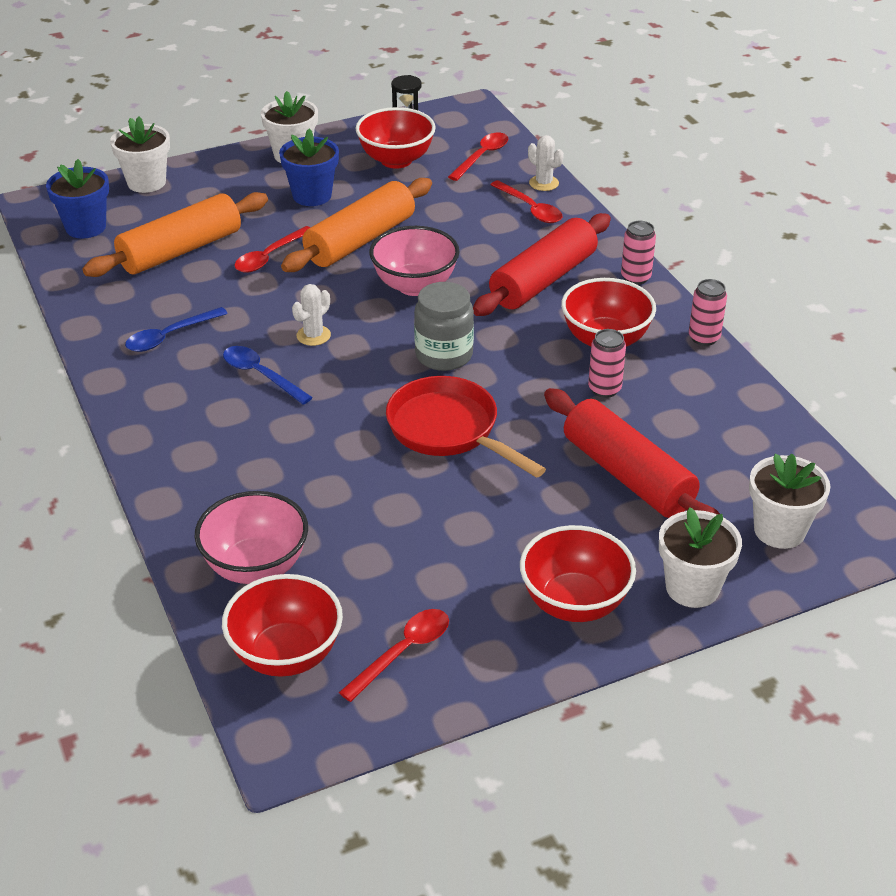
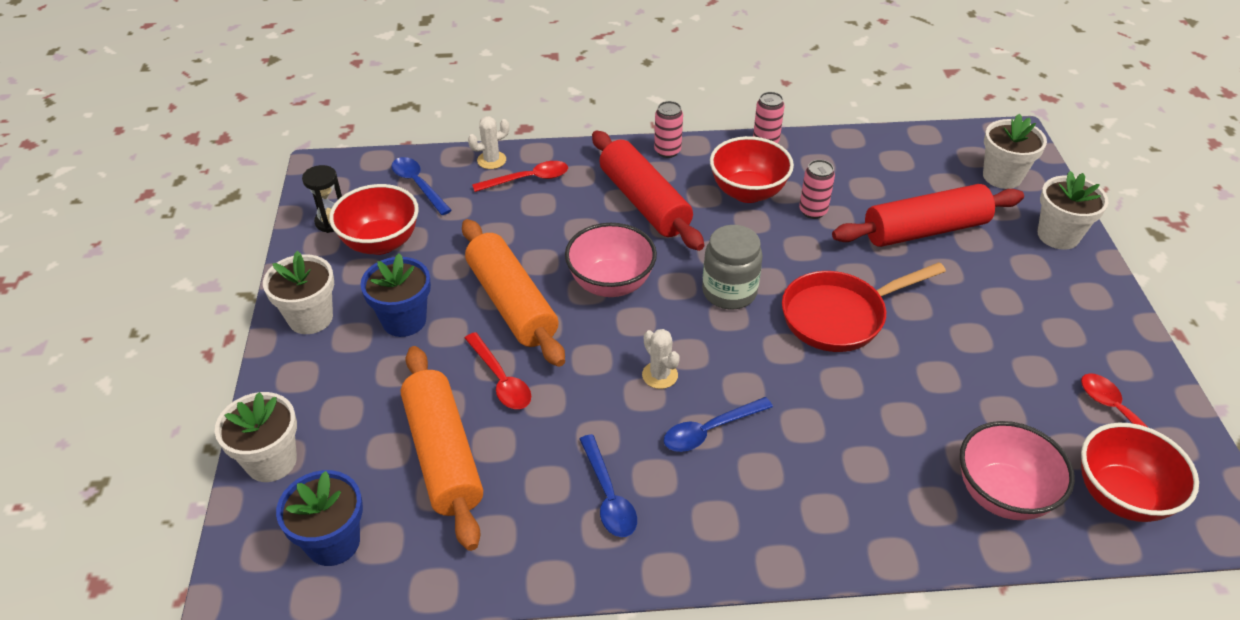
camera: 70 degrees left, 5 degrees up
(482, 157) = (418, 185): red spoon -> blue spoon
(574, 603) = (1069, 300): red bowl -> none

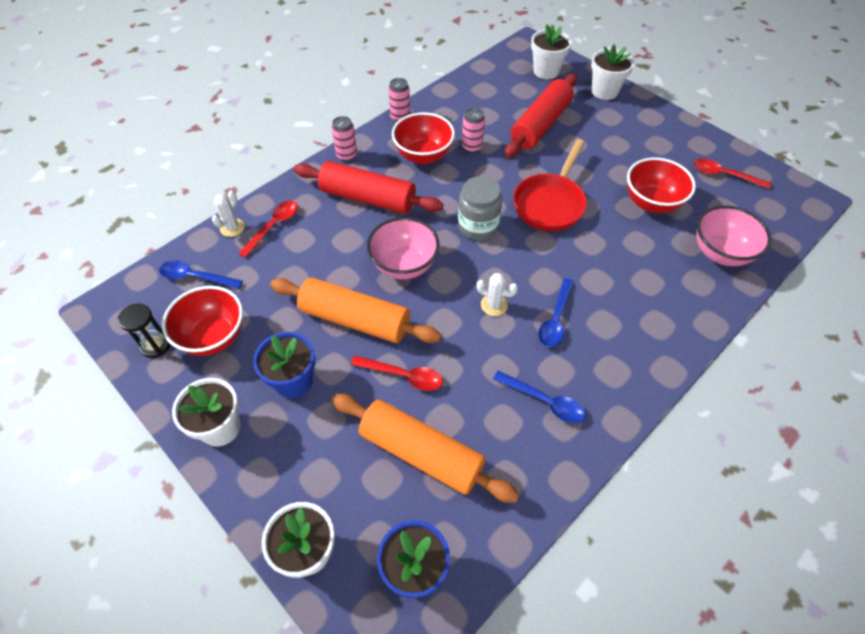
camera: 40 degrees left, 10 degrees up
(1120, 496) = (764, 218): red bowl -> red bowl (651, 203)

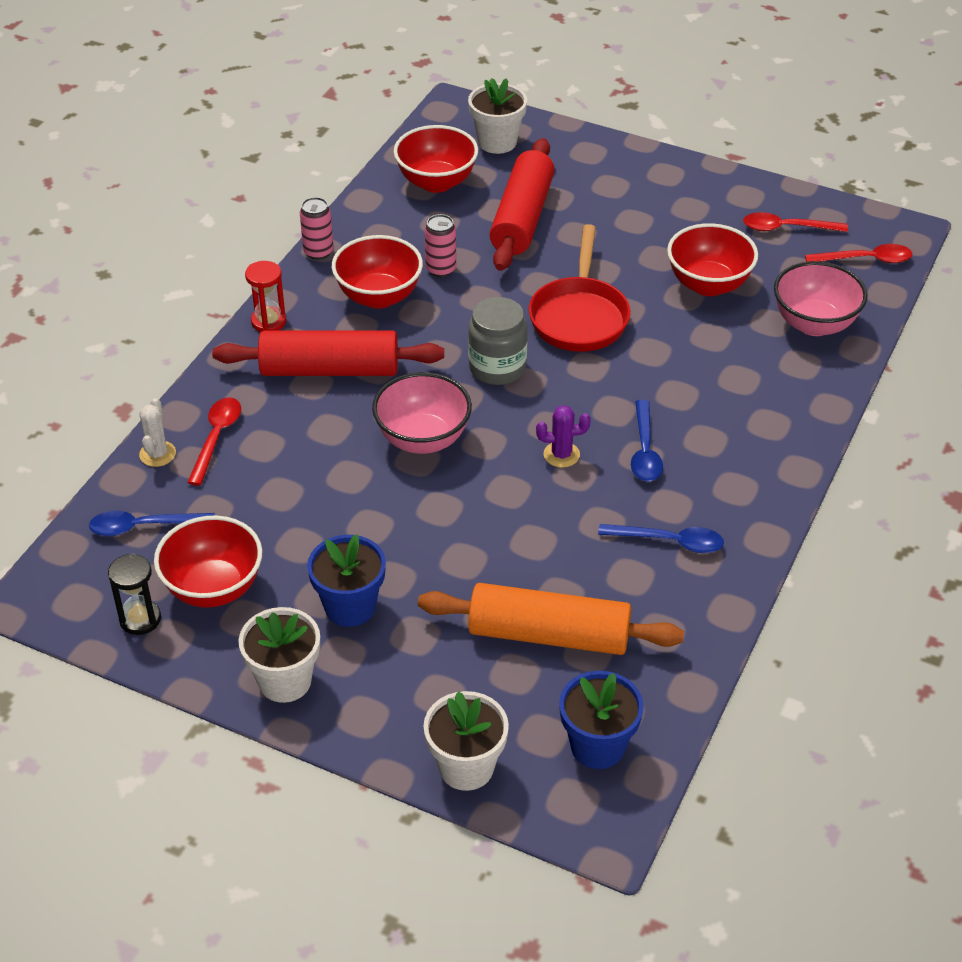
camera: 20 degrees left, 10 degrees down
(346, 155) = (269, 322): pink can -> red hourglass
(355, 319) = (391, 518): orange rolling pin -> none
(403, 376) = (486, 562): red spoon -> red spoon (865, 260)
(494, 305) = (561, 455): white cactus -> purple cactus
(495, 88) = (436, 182): none -> red bowl
(604, 91) = (590, 153): white flower pot -> none

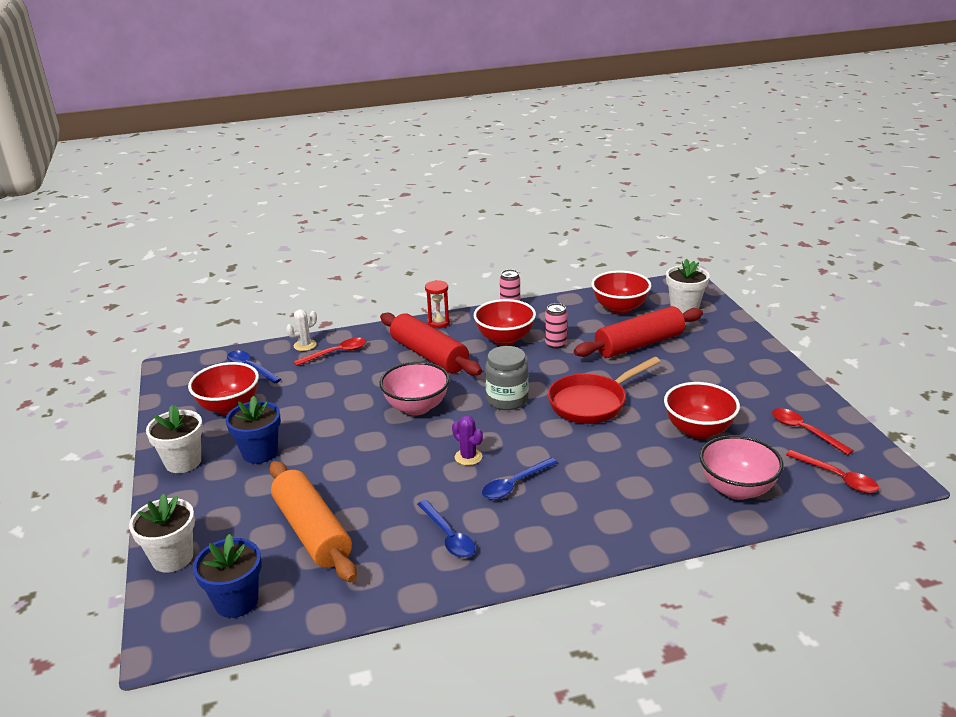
camera: 50 degrees right, 15 degrees down
(140, 619) = (186, 399): black hourglass -> none

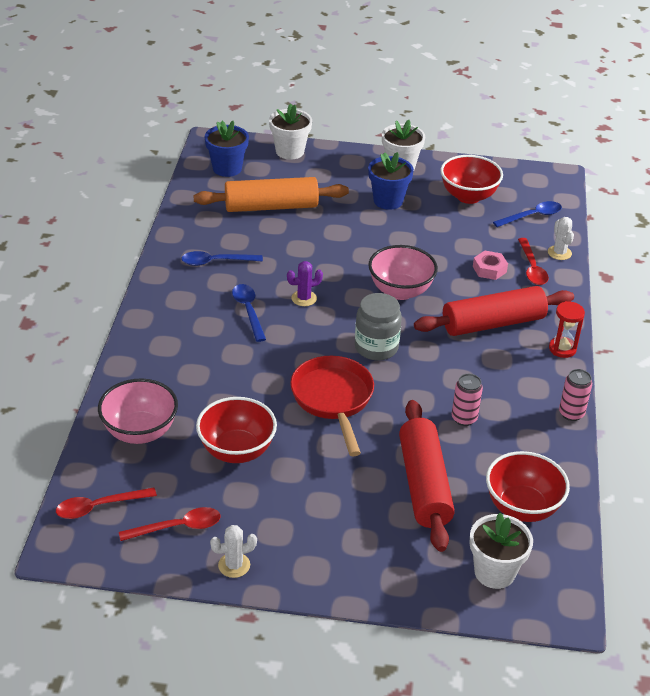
camera: 110 degrees right, 10 degrees up
(351, 372) = (489, 269): none -> pink nut
(505, 339) = (497, 385): red bowl -> none
(802, 396) = (234, 565): none -> white cactus

